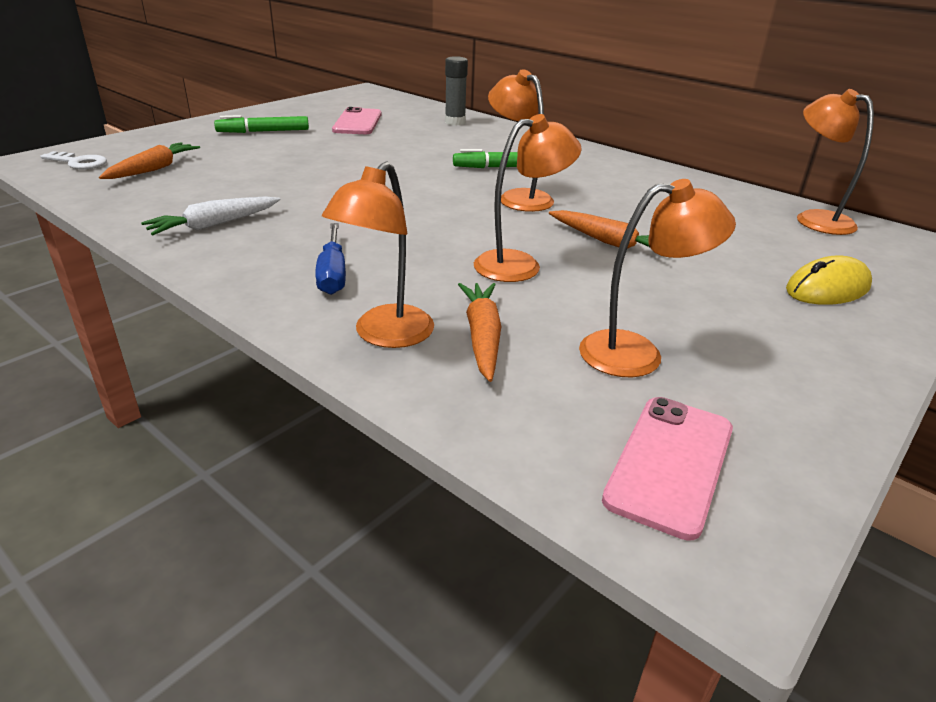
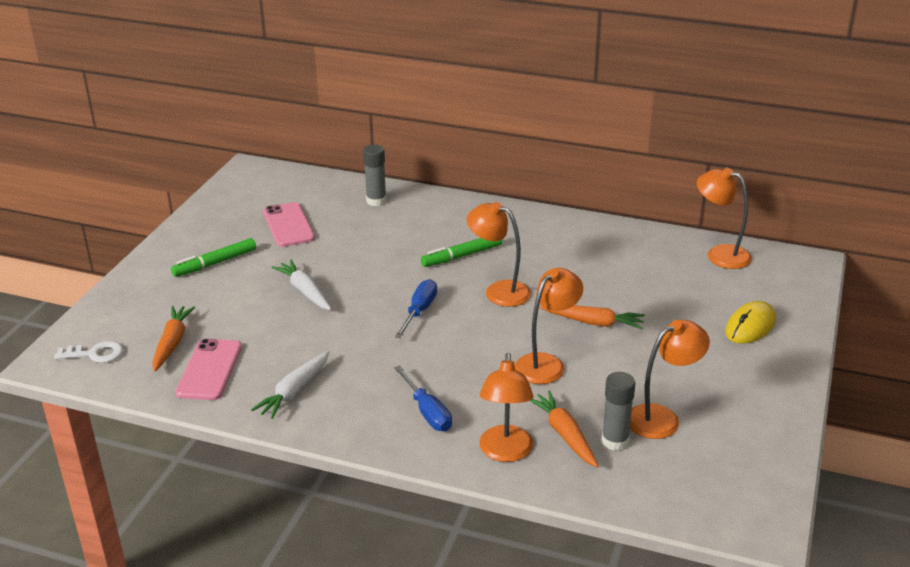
camera: 20 degrees left, 0 degrees up
(319, 161) = (305, 291): none -> white carrot
(416, 195) = (419, 311): none -> blue screwdriver
(547, 362) = (615, 441): none -> grey glue stick
(670, 463) = (714, 486): pink phone -> pink phone (209, 370)

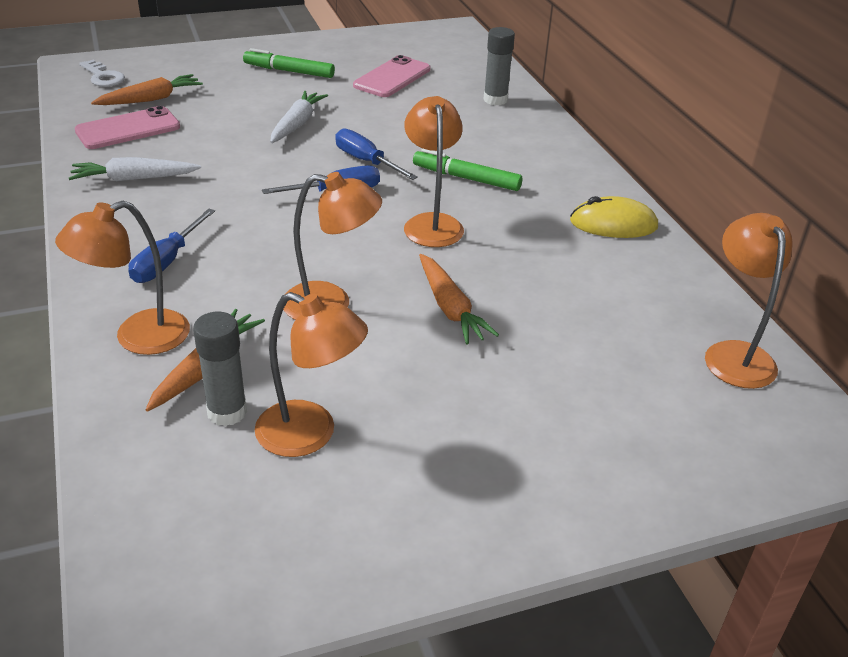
camera: 50 degrees right, 5 degrees up
(394, 284) = (366, 161): none -> blue screwdriver
(750, 326) = (603, 443): yellow mouse -> yellow mouse (613, 224)

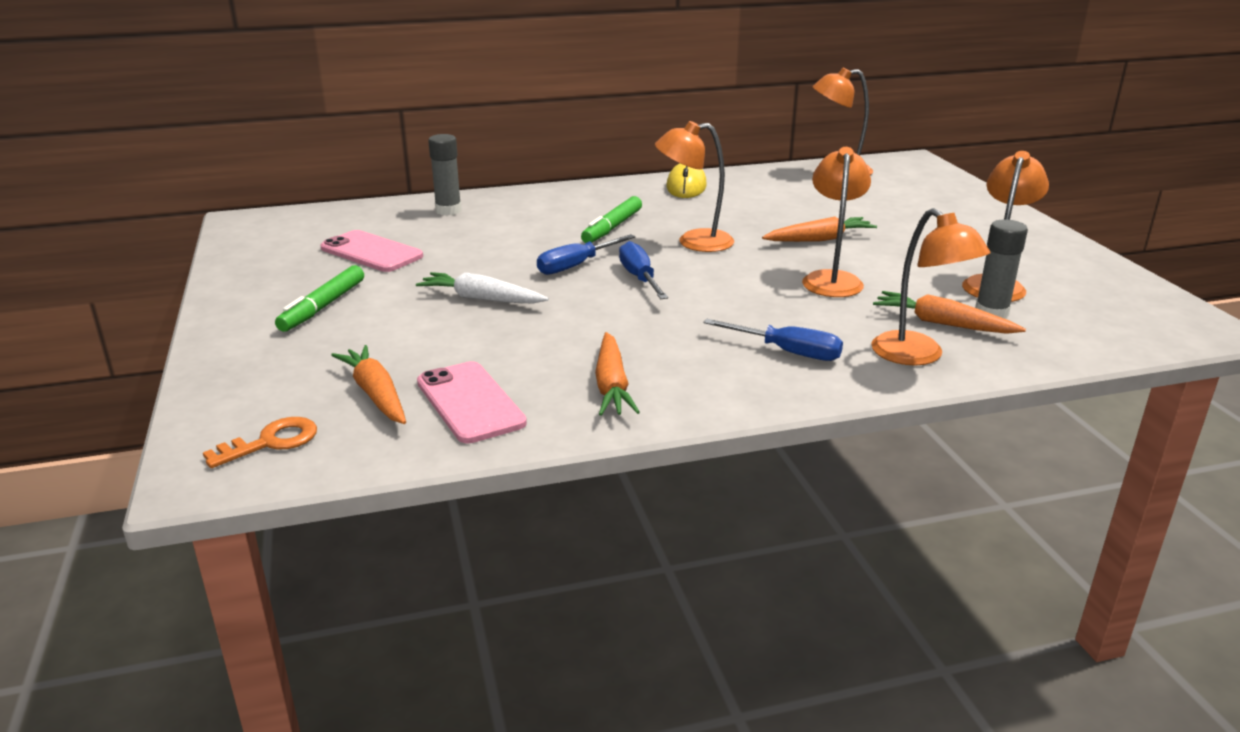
camera: 85 degrees left, 10 degrees down
(103, 77) = (271, 442): white key -> orange key
(134, 179) = (612, 385): white carrot -> orange carrot

